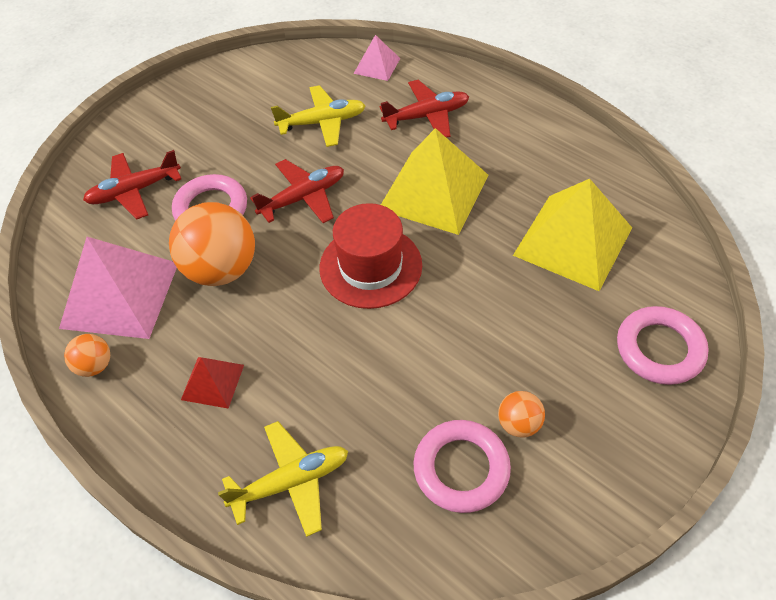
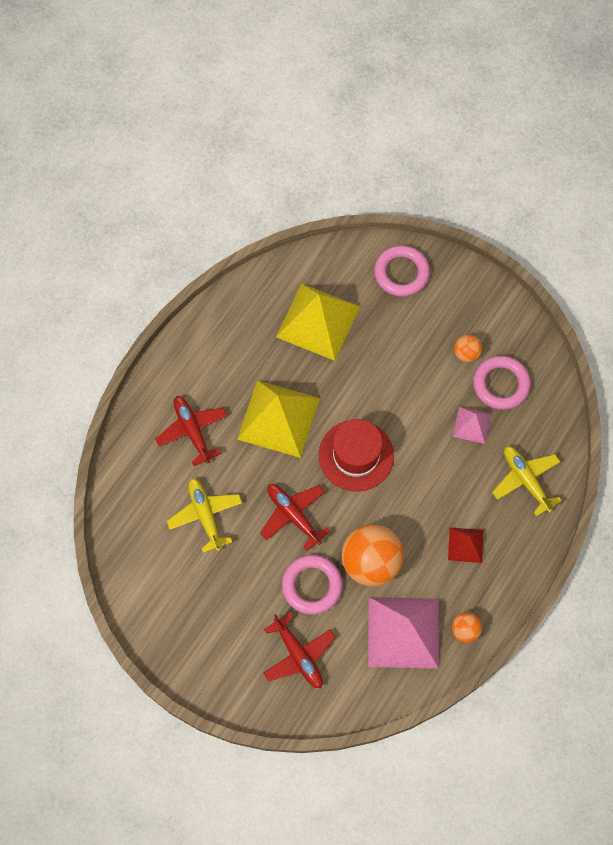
camera: 100 degrees left, 15 degrees up
(377, 65) = (127, 480): pink pyramid -> pink pyramid (472, 425)

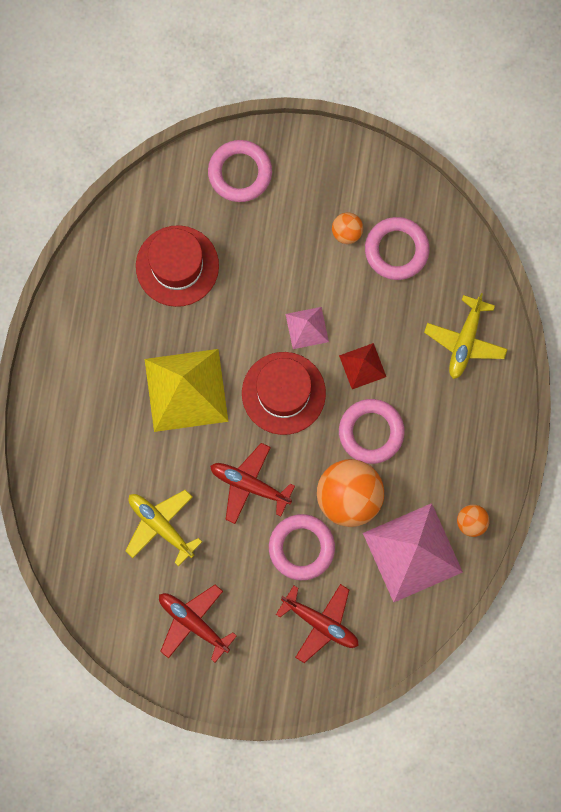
camera: 25 degrees left, 10 degrees up
(192, 431) = (104, 444): red plane -> red plane (193, 622)
(318, 321) = (177, 266): yellow pyramid -> red hat
(413, 518) = (371, 432): none -> pink ring
(465, 545) = (434, 435): red pyramid -> red pyramid (362, 366)
(472, 425) = (386, 307): pink pyramid -> pink pyramid (307, 328)
(525, 480) = (465, 341): yellow plane -> yellow plane turned 105 degrees counterclockwise

